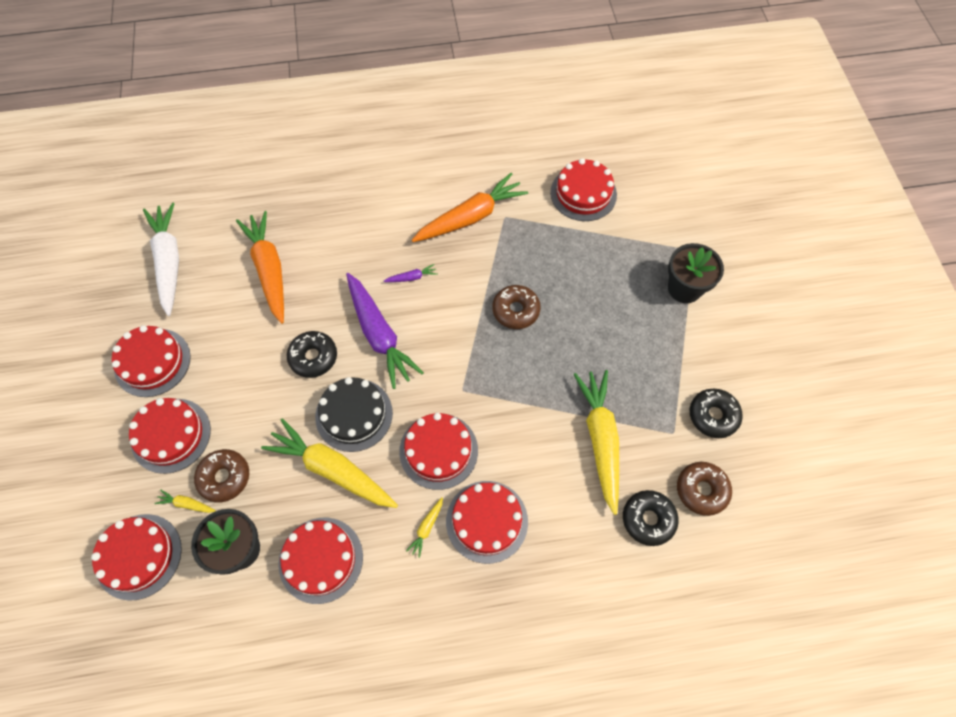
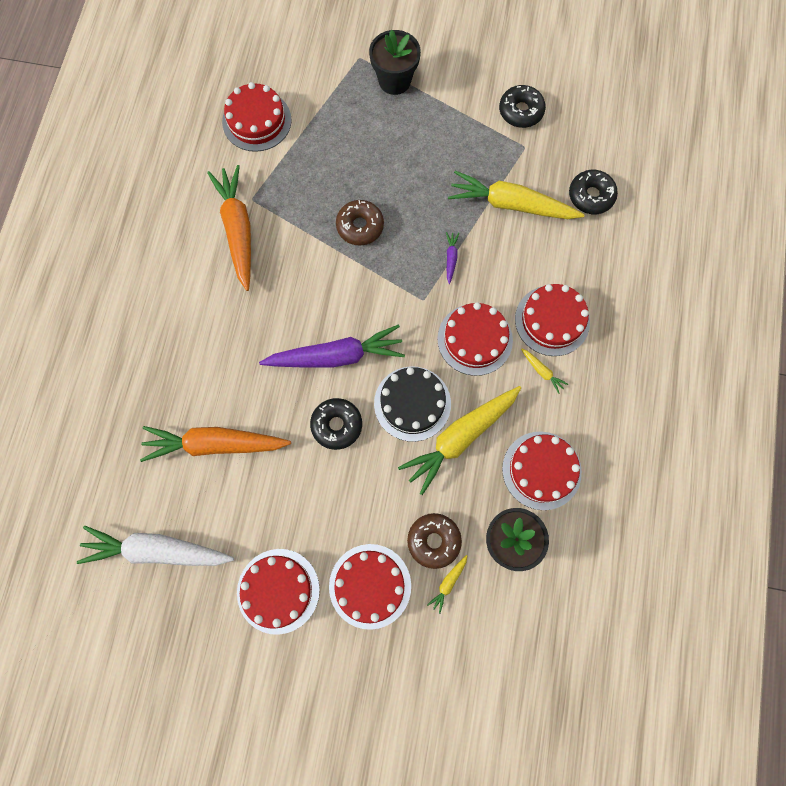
camera: 70 degrees left, 10 degrees up
(139, 556) = (485, 640): red cake -> none
(412, 277) = (284, 307): purple carrot -> purple carrot (451, 258)
(701, 490) = (580, 147): brown donut -> none

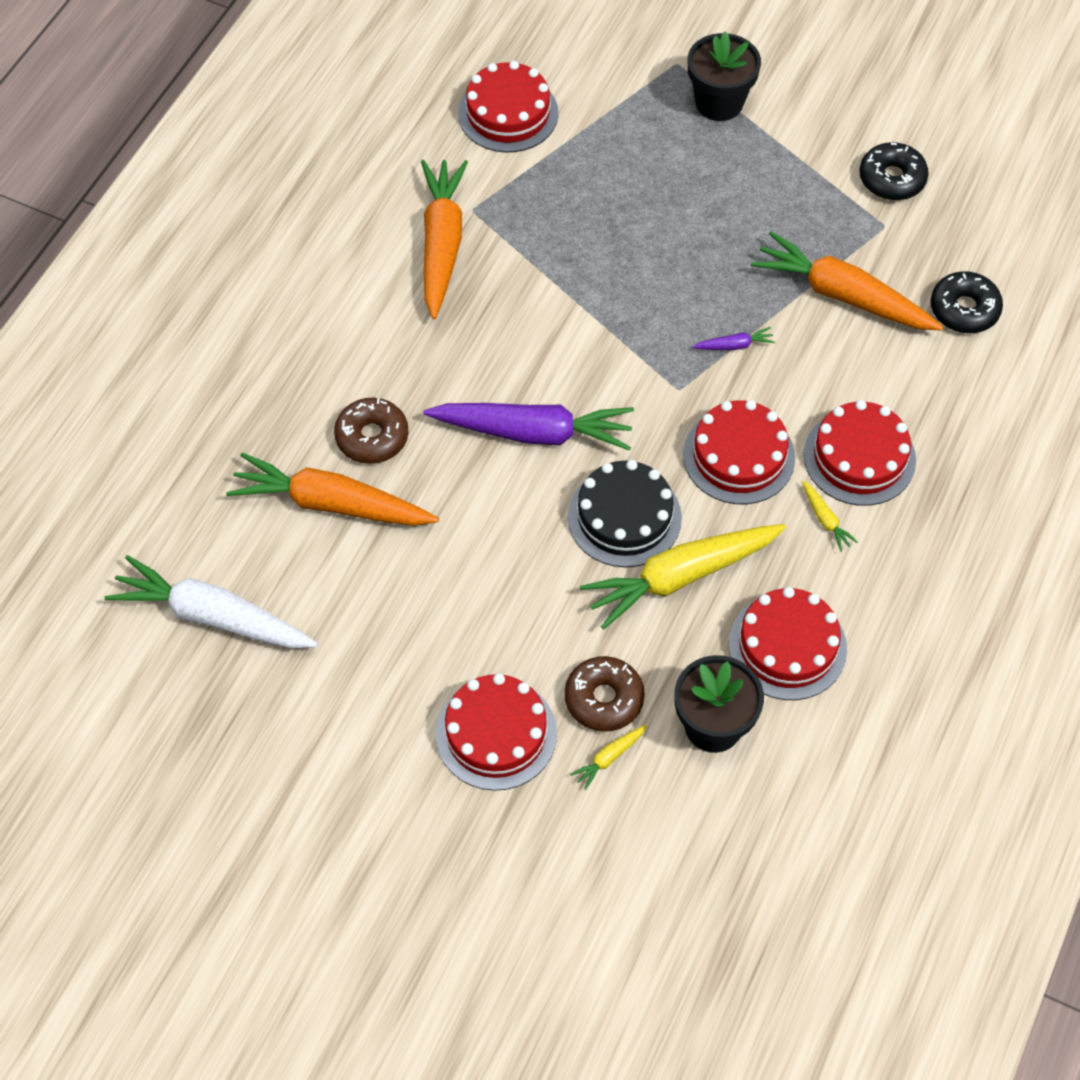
camera: 15 degrees right, 15 degrees down
(278, 591) = (365, 708): red cake -> none
(336, 425) = (508, 520): black donut -> none
(360, 226) = (615, 276): brown donut -> brown donut (372, 437)
(451, 258) = (734, 345): purple carrot -> purple carrot turned 60 degrees clockwise
(511, 204) = (843, 295): yellow carrot -> orange carrot

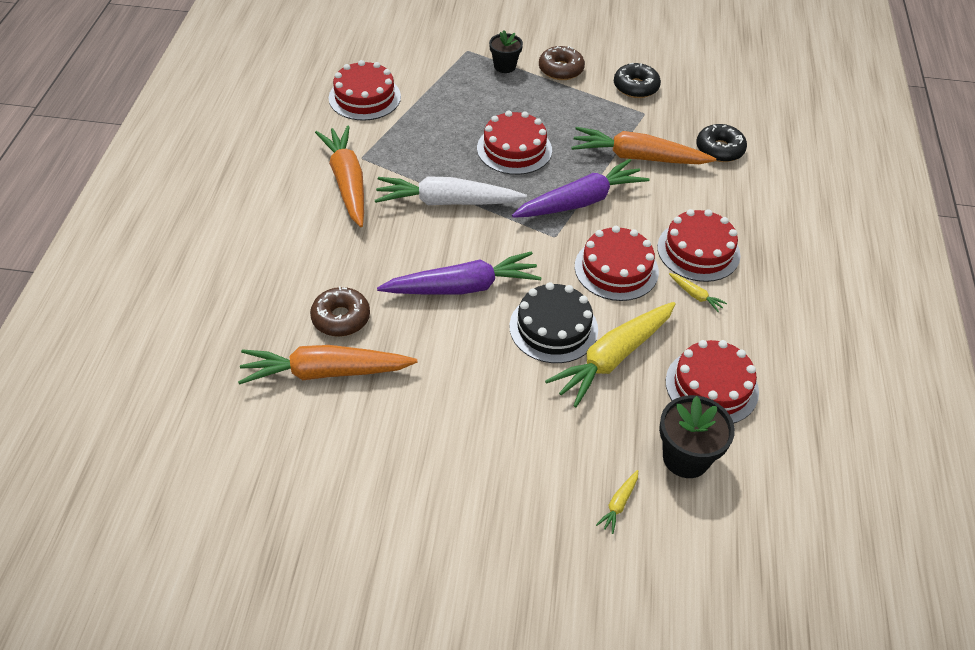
camera: 20 degrees left, 10 degrees down
(213, 616) = (254, 482): white carrot -> white carrot (447, 202)
(496, 734) = (522, 510): red cake -> red cake (514, 149)
(604, 699) = (595, 460): brown donut -> brown donut (560, 69)
(719, 102) = (504, 66): black flower pot -> black flower pot, size x0.66
(734, 345) = (580, 201): purple carrot -> purple carrot, size x2.46

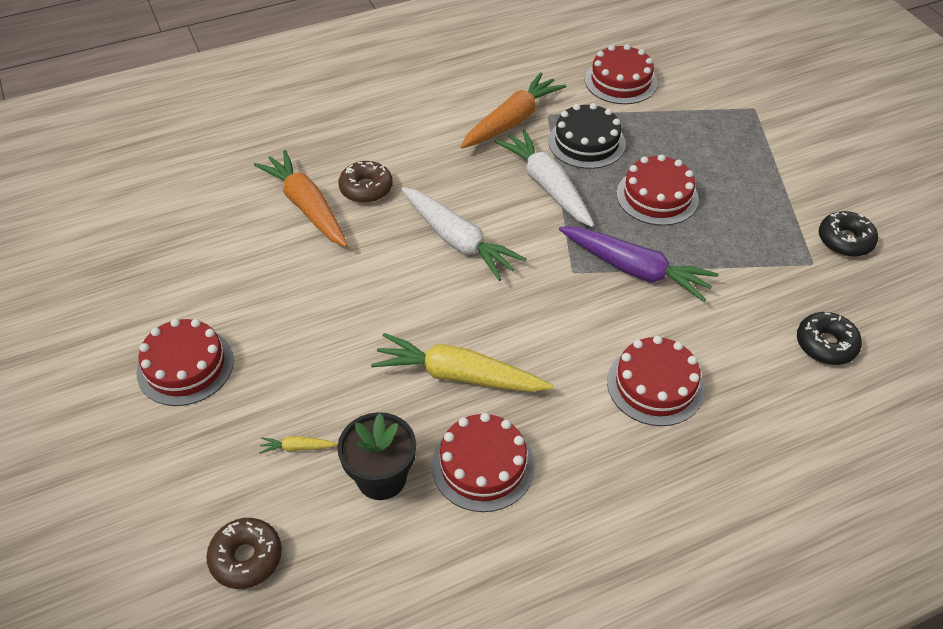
camera: 60 degrees right, 0 degrees up
(462, 287) = (458, 241): purple carrot -> white carrot
(504, 66) = (761, 140): black flower pot -> none
(553, 328) = (461, 319): black cake -> black cake (586, 142)
(560, 69) = (804, 177): brown donut -> brown donut (246, 558)
(616, 269) = (571, 332): red cake -> red cake (185, 366)
(638, 157) = (741, 285): orange carrot -> none
(695, 295) = (591, 406): yellow carrot -> none

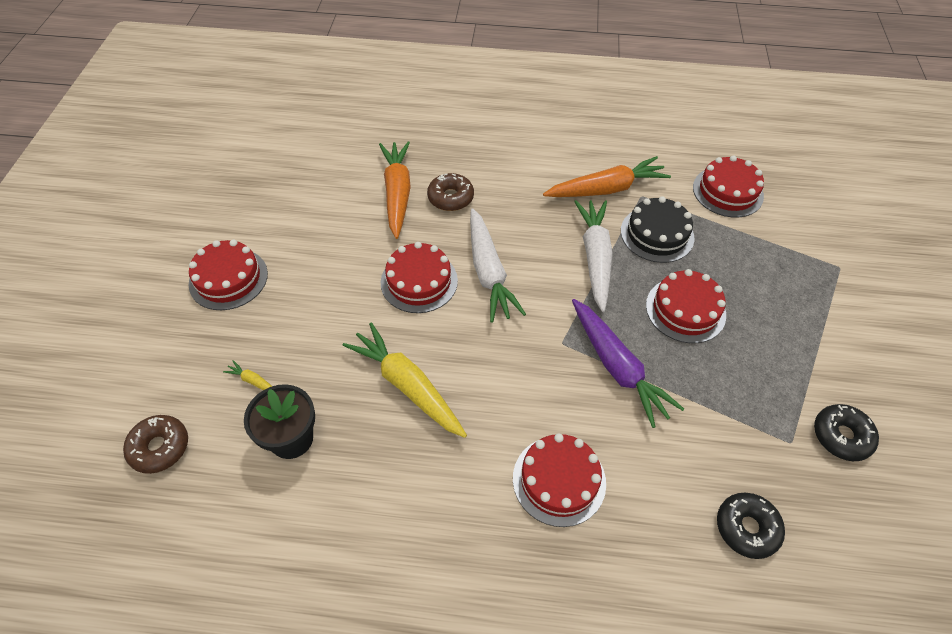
camera: 30 degrees right, 5 degrees up
(483, 465) = (370, 471): red cake -> red cake (419, 281)

